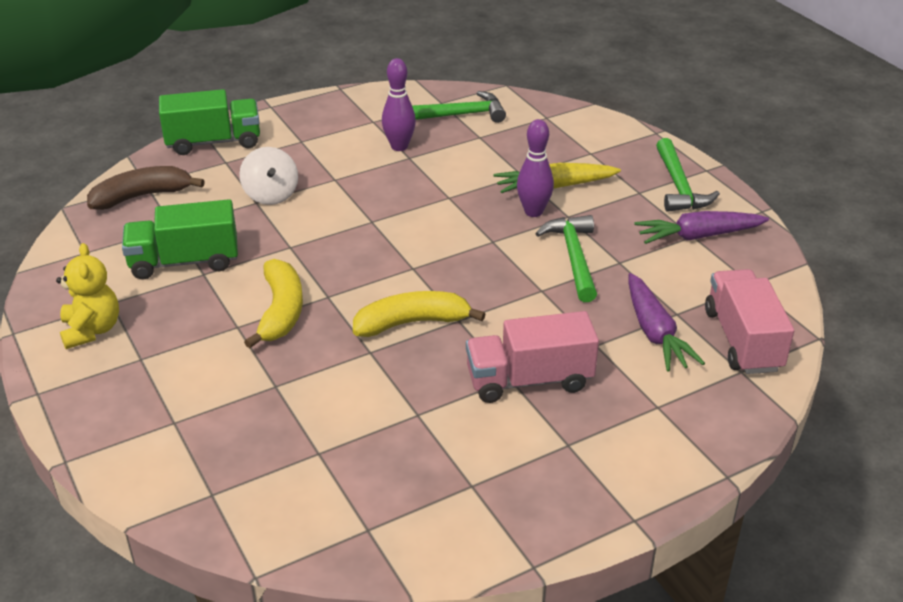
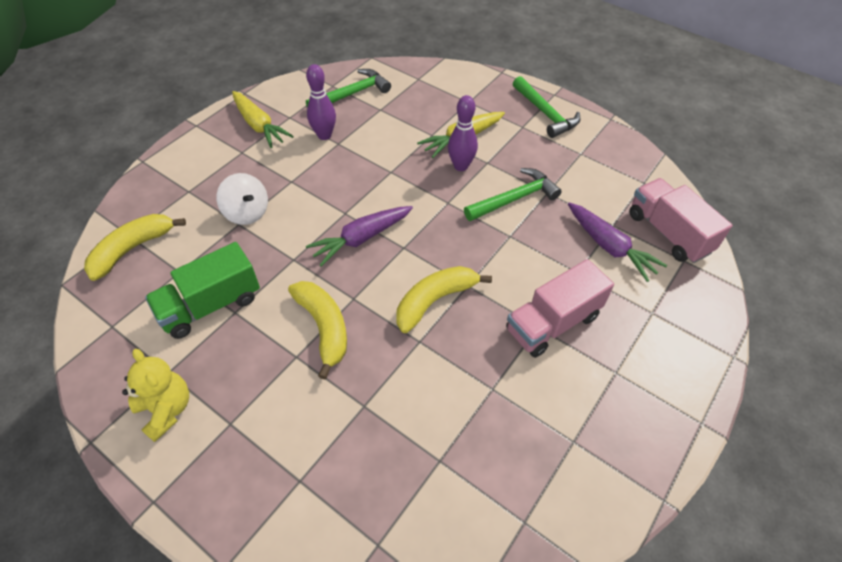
camera: 25 degrees left, 15 degrees up
(142, 196) = (132, 249): brown banana -> yellow banana
(213, 142) = (166, 174): green truck -> none
(335, 121) = (259, 125): none -> yellow carrot
(573, 258) = (514, 199): green hammer -> green hammer turned 90 degrees clockwise
(698, 236) = (584, 152): purple carrot -> purple carrot (361, 238)

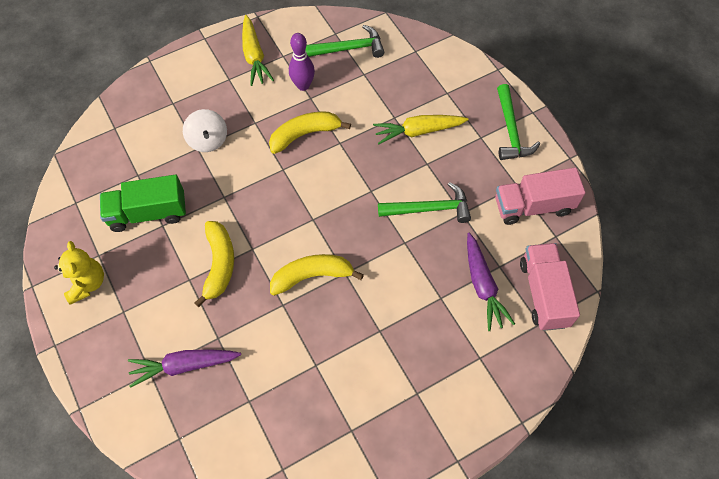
camera: 25 degrees right, 10 degrees up
(132, 249) = (112, 142): yellow banana -> yellow banana (304, 134)
(361, 238) = (284, 198): purple carrot -> purple carrot (184, 366)
(461, 166) = (402, 159): purple bowling pin -> none
(552, 323) = (393, 333): pink truck -> pink truck (533, 206)

